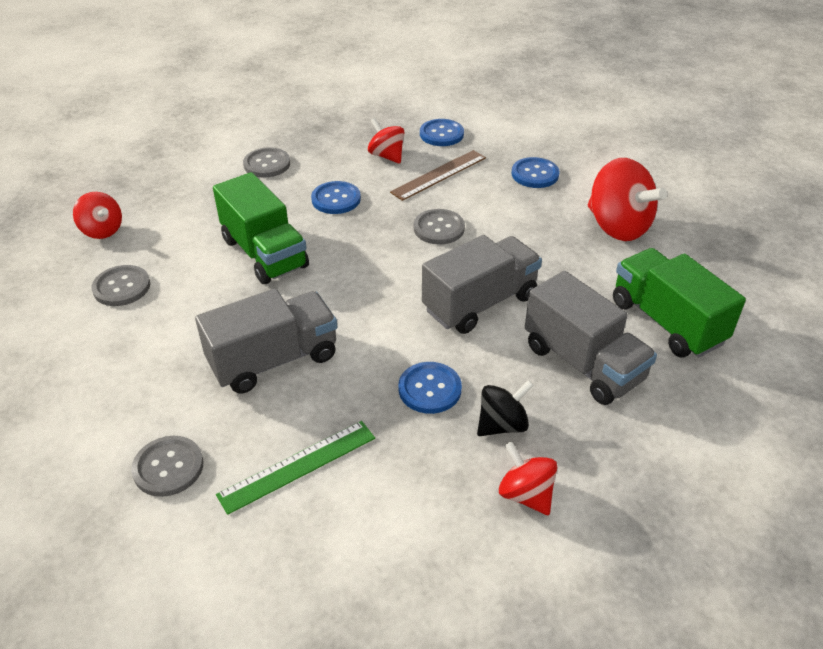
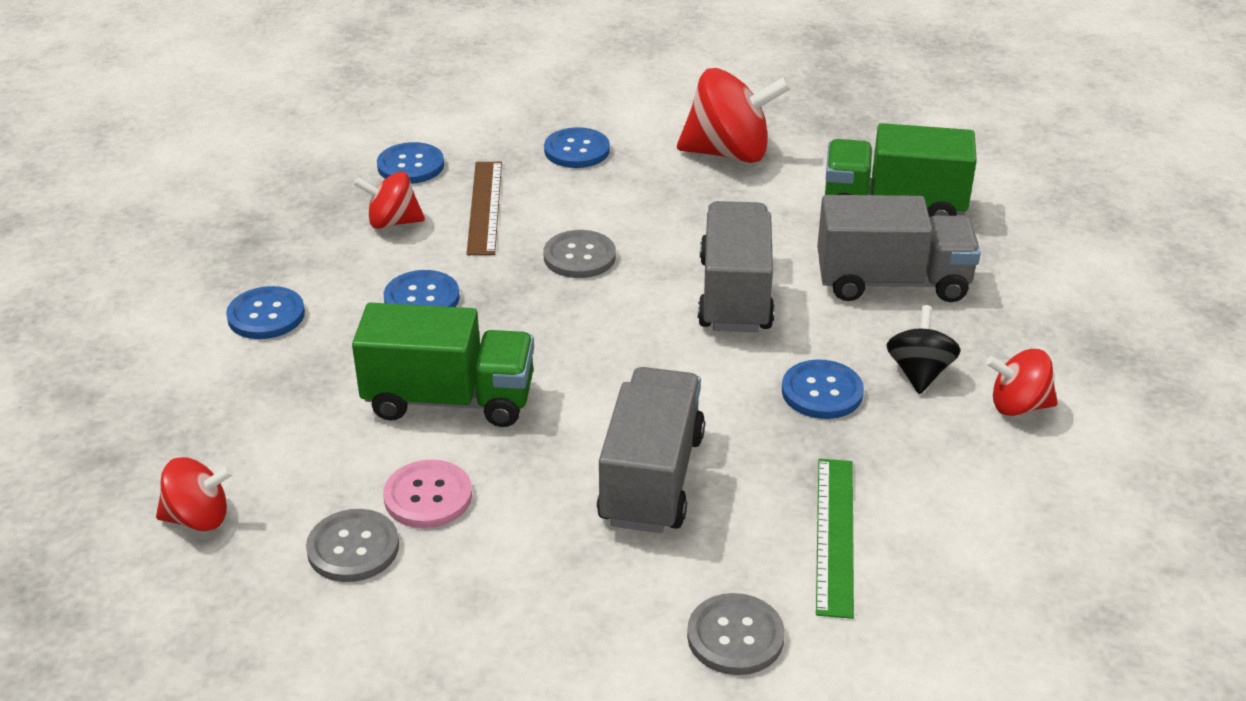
camera: 50 degrees left, 5 degrees down
(182, 289) = (428, 496): none -> pink button
(267, 164) = (266, 315): grey button -> blue button

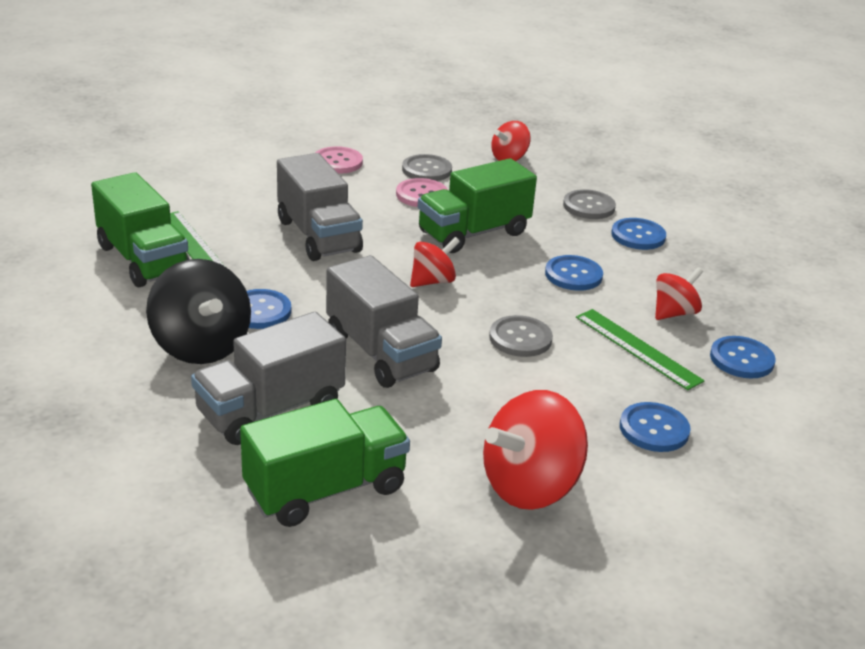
camera: 140 degrees right, 5 degrees down
(466, 633) = (337, 162): none -> pink button
(485, 207) = (637, 348): brown ruler -> green ruler
(735, 636) = (213, 195): grey button -> grey button (588, 206)
(919, 373) = (201, 347): black spinning top -> black spinning top, size x1.75
(921, 533) = (143, 260): none -> green truck
(1018, 406) = (115, 349): red spinning top -> red spinning top (433, 281)

